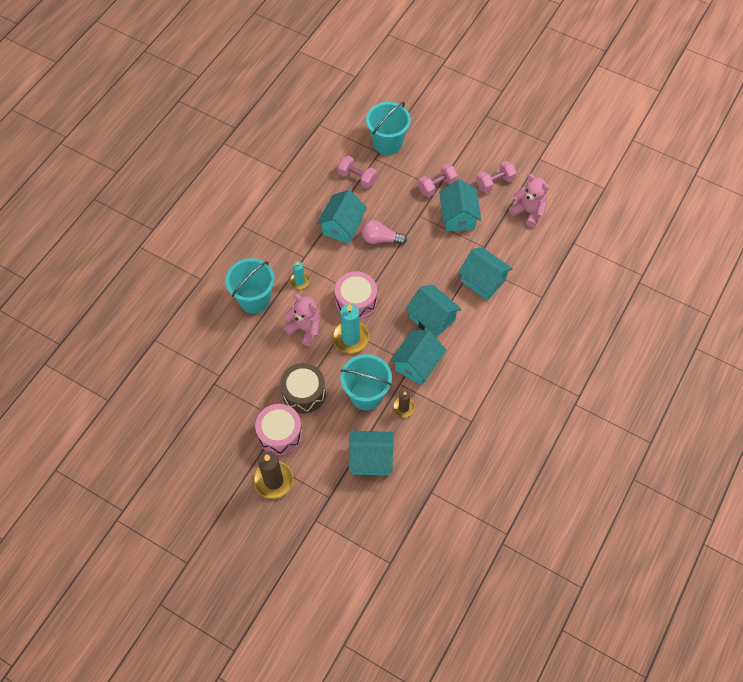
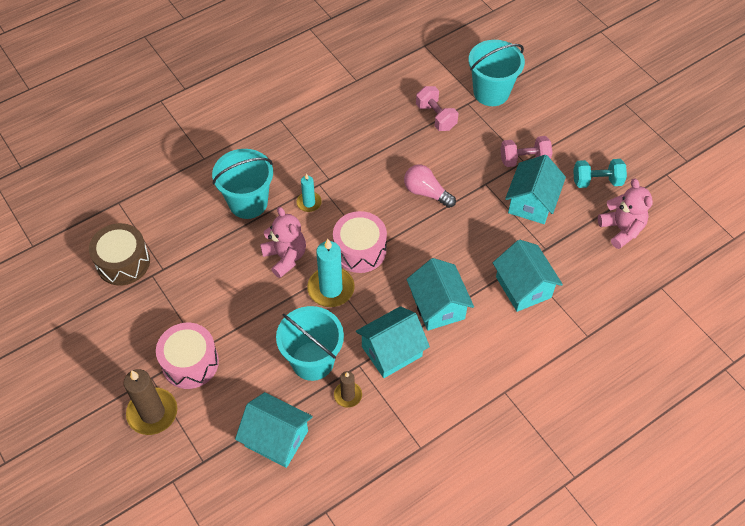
camera: 25 degrees right, 5 degrees down
(304, 393) = (243, 328): brown drum -> brown drum (123, 262)
(342, 226) = (390, 162): turquoise house -> none
(495, 183) = (597, 181): pink dumbbell -> turquoise dumbbell

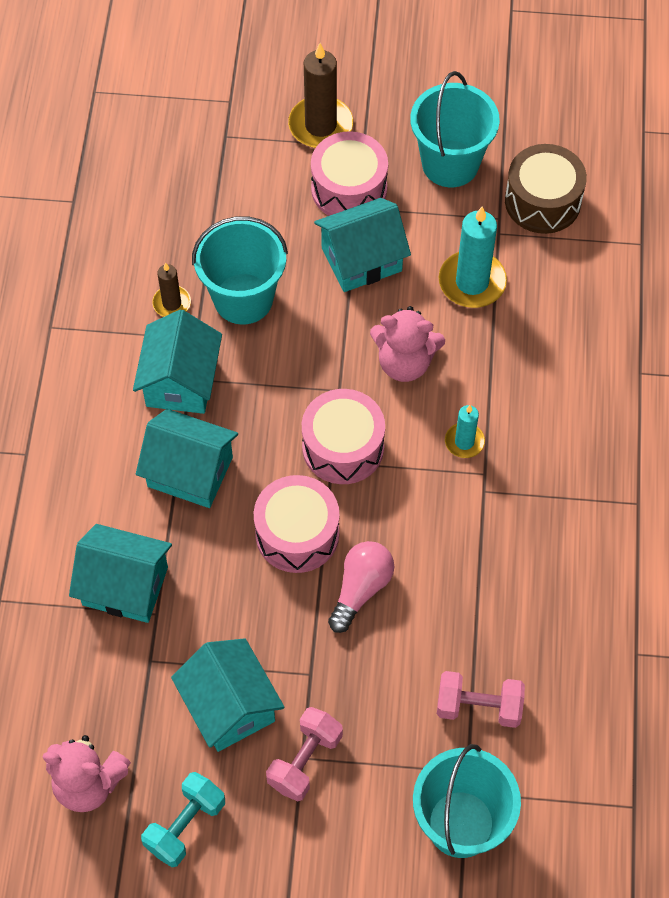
camera: 130 degrees right, 5 degrees up
(248, 203) = (523, 376): turquoise bucket -> turquoise bucket (450, 163)
(276, 438) = (188, 210): turquoise house -> turquoise house (361, 259)
(331, 289) = (317, 379): turquoise candle -> turquoise candle (472, 282)
(424, 236) = (297, 534): none -> pink drum
(426, 192) = (361, 589): pink light bulb -> pink light bulb turned 45 degrees counterclockwise

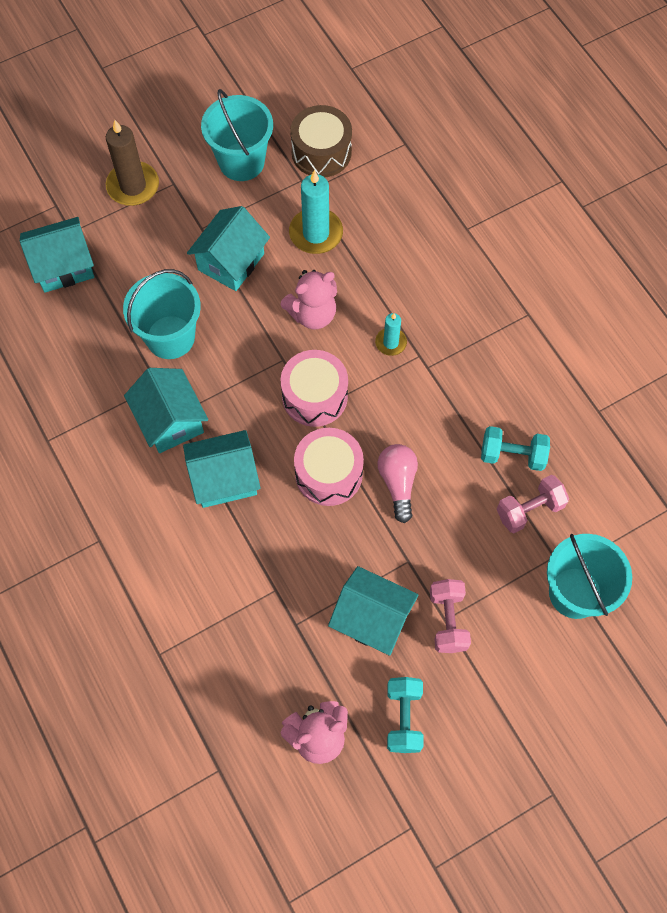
camera: 35 degrees left, 5 degrees up
(125, 586) = (239, 585): turquoise house -> turquoise house (63, 266)
(172, 303) = (122, 370): brown candle -> none
(349, 189) = (186, 218): pink drum -> none
(504, 639) = (512, 455): none -> turquoise dumbbell

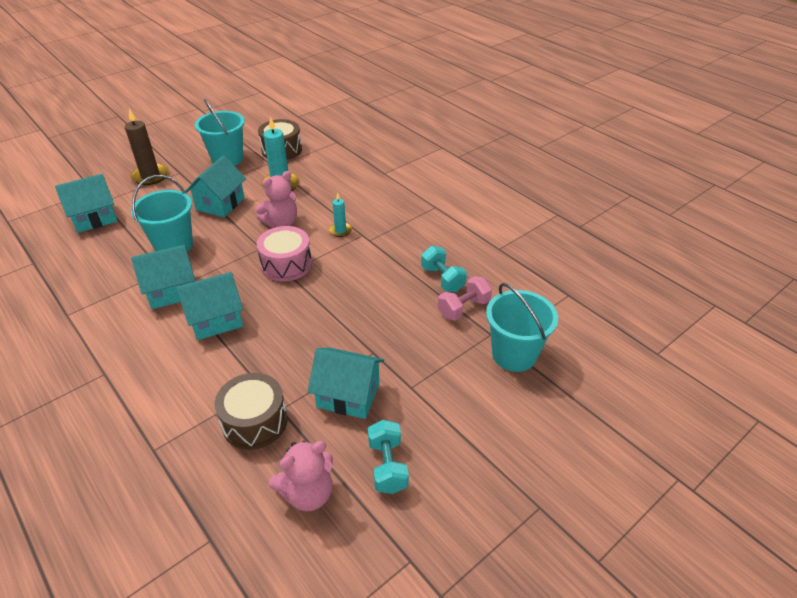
camera: 10 degrees left, 25 degrees down
(170, 421) = (172, 291): turquoise house -> turquoise house turned 75 degrees counterclockwise
(266, 636) = (255, 422): none -> brown drum
(328, 474) = (301, 307): pink drum -> none
(398, 483) = (357, 305): pink light bulb -> none
(448, 620) = (414, 387): pink dumbbell -> none
(512, 455) = (442, 279): turquoise dumbbell -> turquoise dumbbell turned 60 degrees clockwise

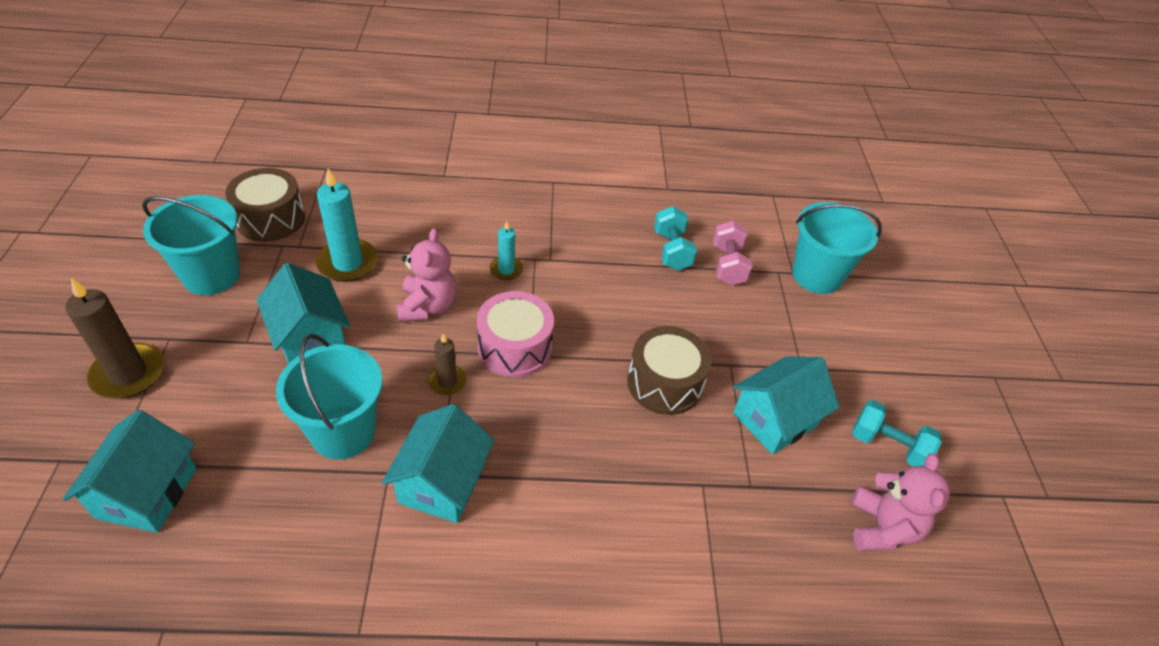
camera: 55 degrees left, 5 degrees up
(216, 320) = (548, 466): turquoise house -> none
(237, 256) = (447, 381): none -> brown candle
(255, 422) = (752, 519): brown drum -> brown drum (665, 383)
(442, 279) = (672, 251): turquoise dumbbell -> turquoise dumbbell turned 75 degrees clockwise

